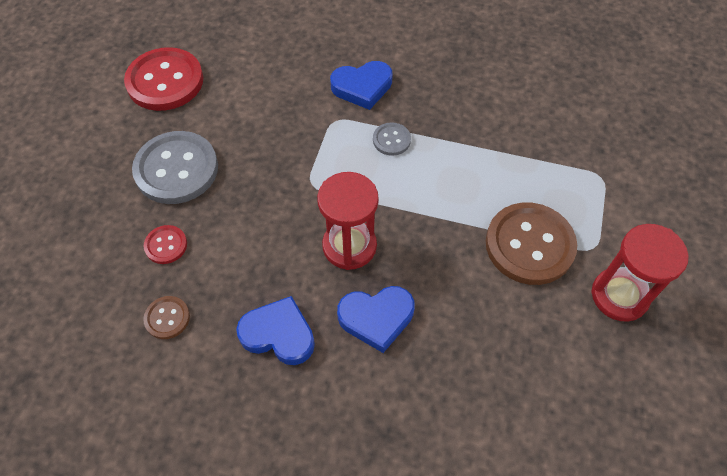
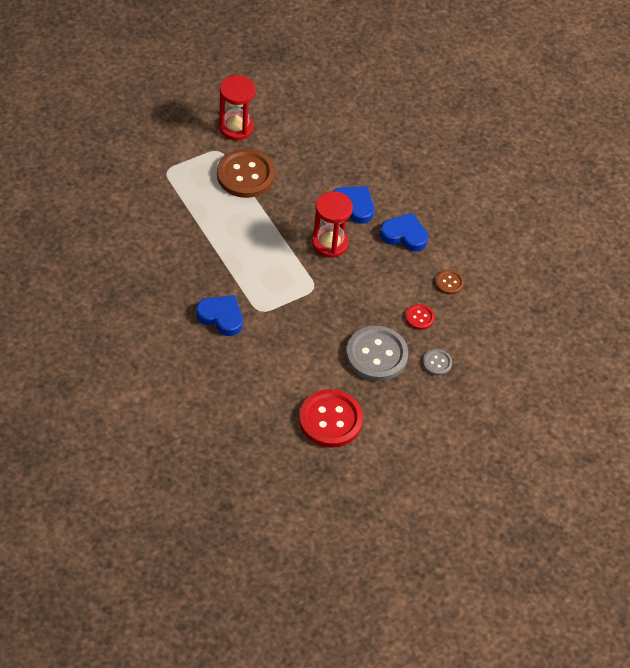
camera: 140 degrees left, 5 degrees down
(278, 334) = (404, 235): blue heart -> blue heart turned 135 degrees clockwise
(391, 140) = (244, 274): grey button -> grey button (437, 363)

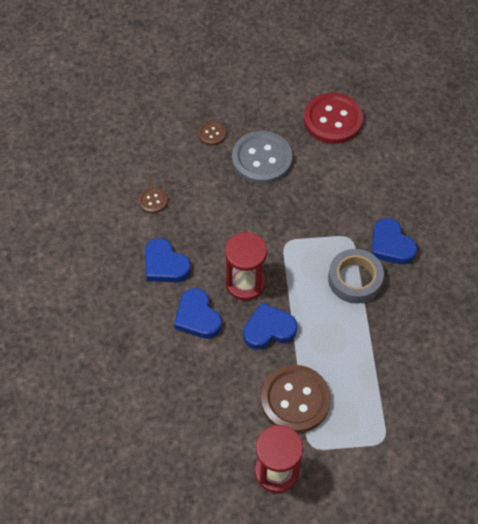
camera: 150 degrees left, 5 degrees up
(240, 277) = (355, 279): none -> grey tape
(291, 216) = (269, 329): none -> blue heart
(419, 317) = (202, 178): red button -> none
(437, 363) = (212, 134): grey button -> brown button

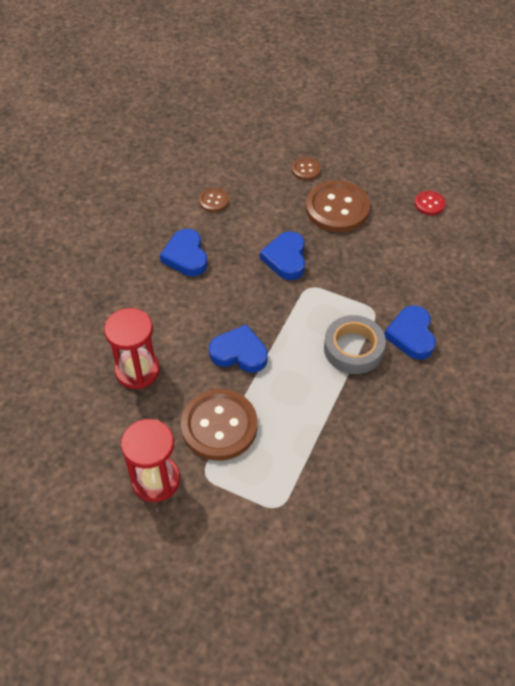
camera: 30 degrees right, 5 degrees down
(197, 317) = (182, 311): blue heart -> blue heart (286, 258)
(245, 283) = (246, 304): red hourglass -> red hourglass (137, 370)
(262, 159) = (337, 208): grey button -> brown button
(333, 120) = (429, 204): red button -> red button, size x0.47

